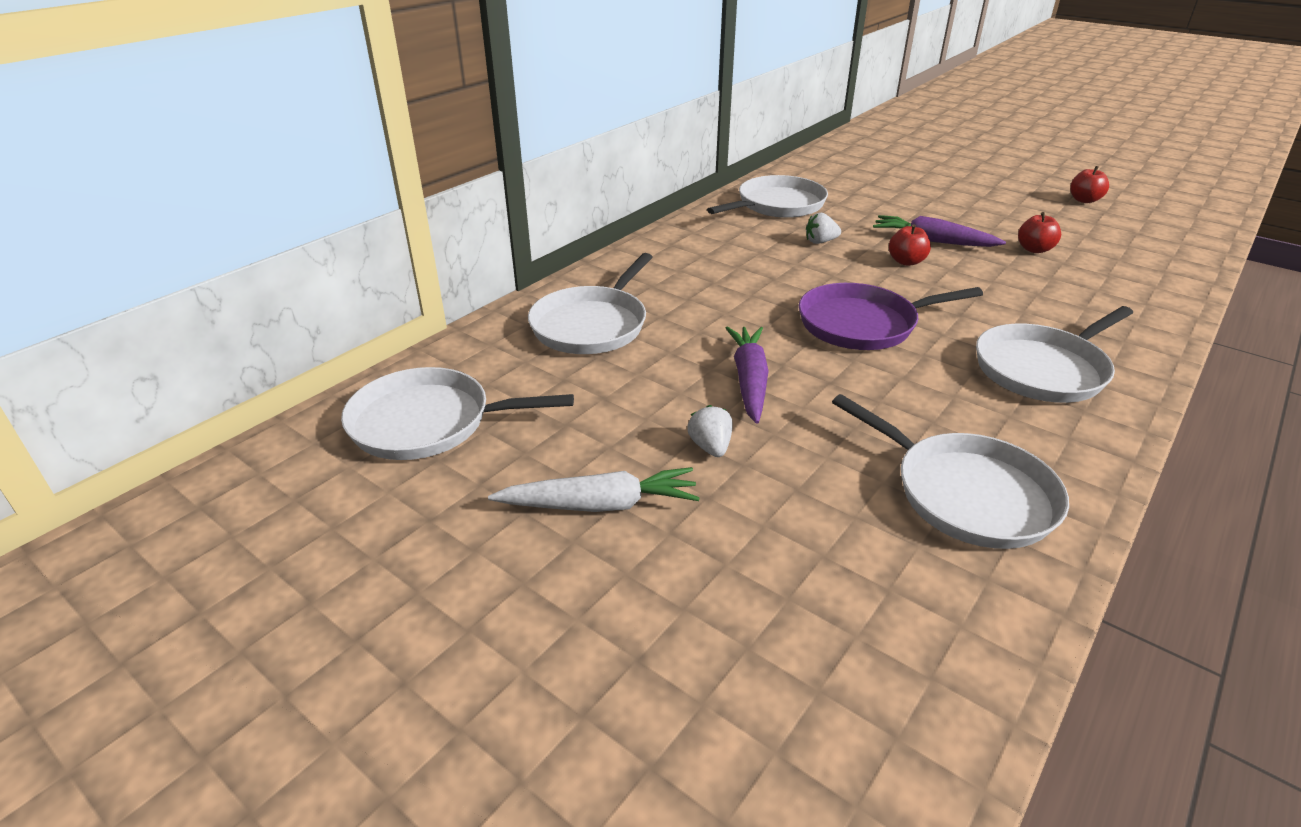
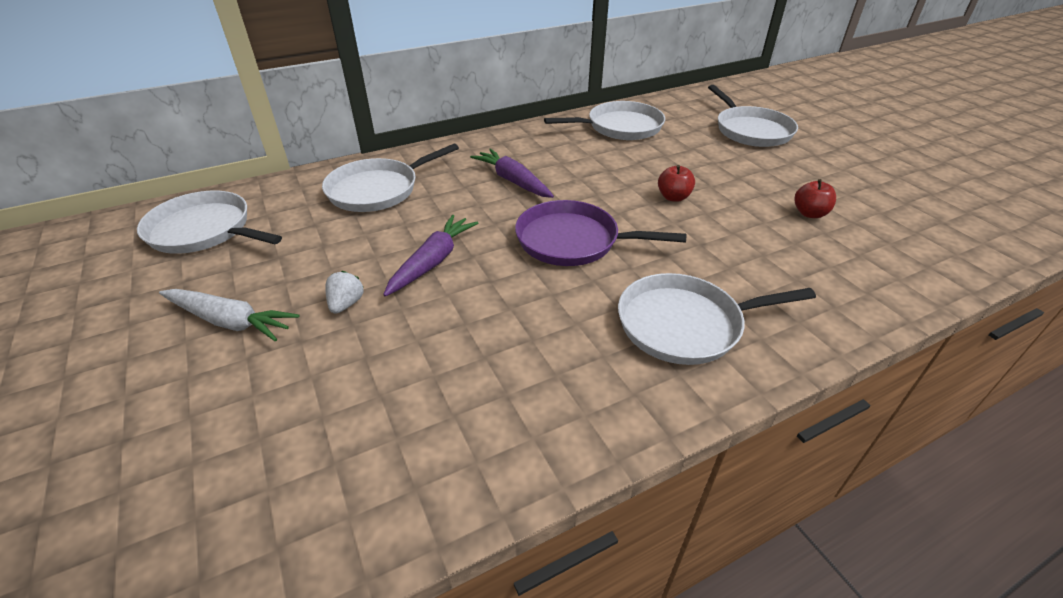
camera: 25 degrees right, 5 degrees up
(820, 242) = (620, 164): white strawberry -> none
(932, 241) = (718, 185): purple carrot -> purple carrot (513, 181)
(967, 494) = (485, 410): white pan -> white pan (751, 130)
(1084, 200) = (920, 178): red apple -> none

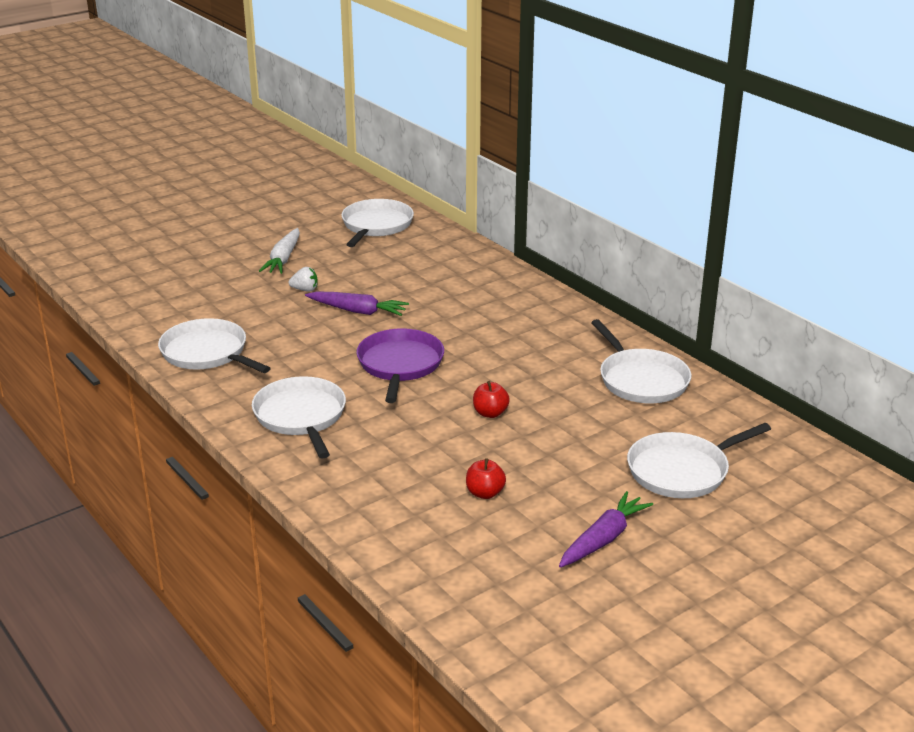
camera: 80 degrees right, 10 degrees down
(377, 190) = (452, 273): white pan -> white pan (207, 353)
(513, 181) = (490, 329): purple carrot -> purple carrot (603, 539)

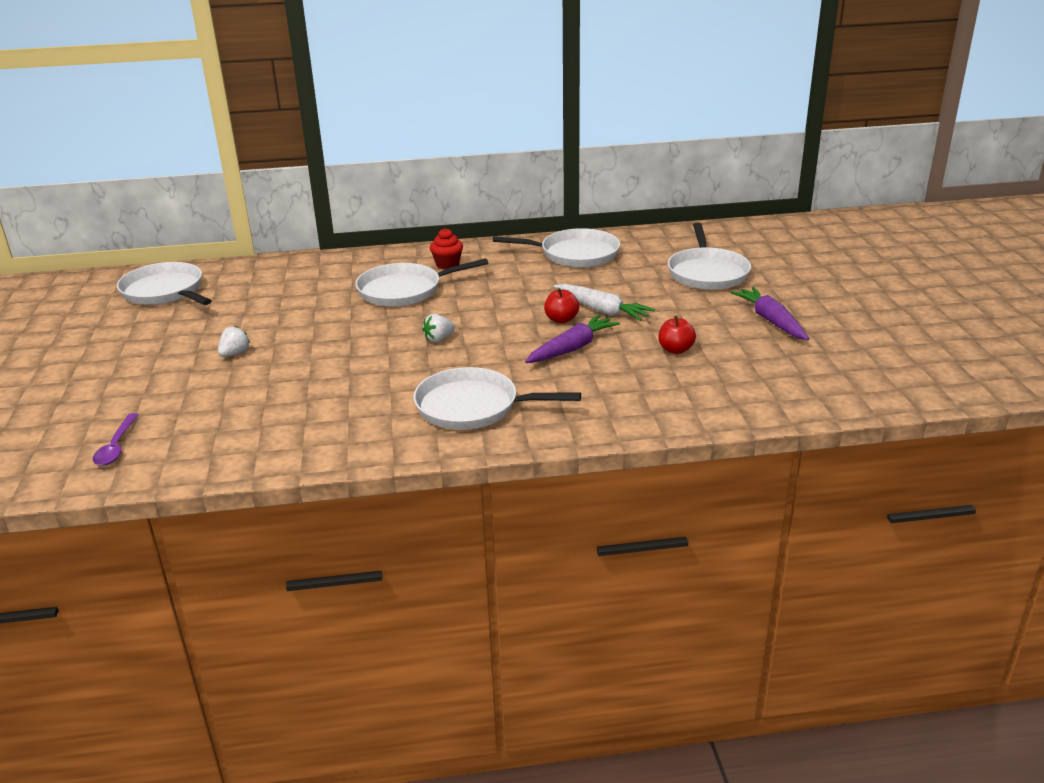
camera: 60 degrees left, 0 degrees up
(154, 299) = (116, 446): none -> purple spoon
(207, 353) = (286, 435): white pan -> white pan (404, 290)
(283, 259) = (152, 351): white carrot -> white carrot (602, 310)
(358, 311) = (316, 337): purple carrot -> purple carrot (572, 348)
(400, 365) = (439, 339): purple pan -> white strawberry
(545, 322) = (447, 264): none -> red cupcake

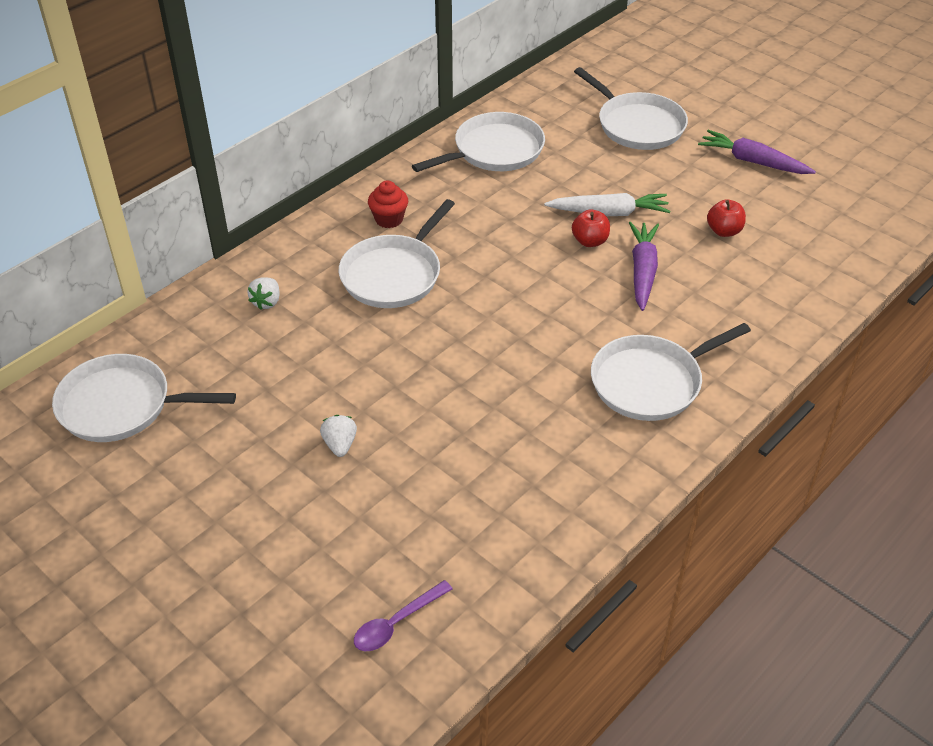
camera: 40 degrees left, 15 degrees up
(116, 446) = (396, 623): purple spoon -> purple spoon turned 90 degrees clockwise
(439, 339) = (514, 320): white strawberry -> white strawberry (267, 302)

